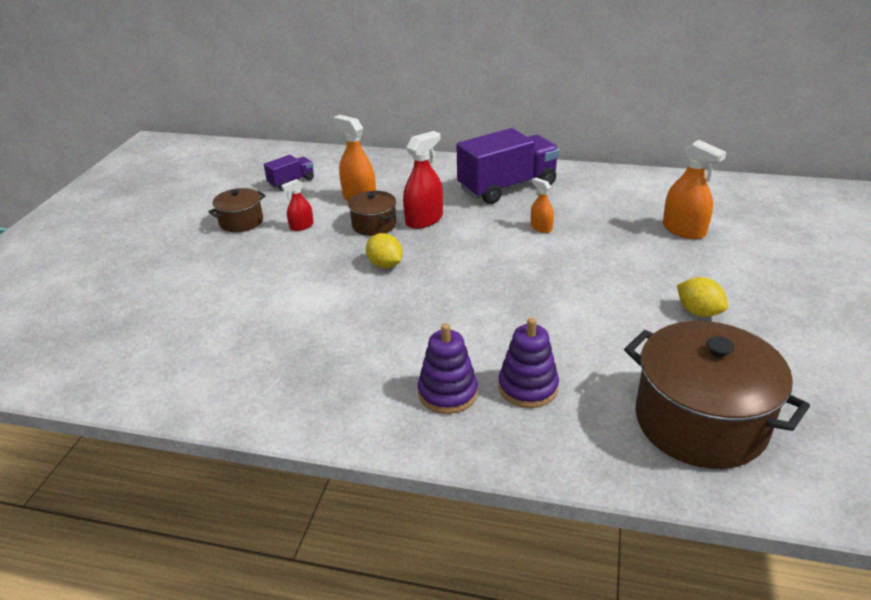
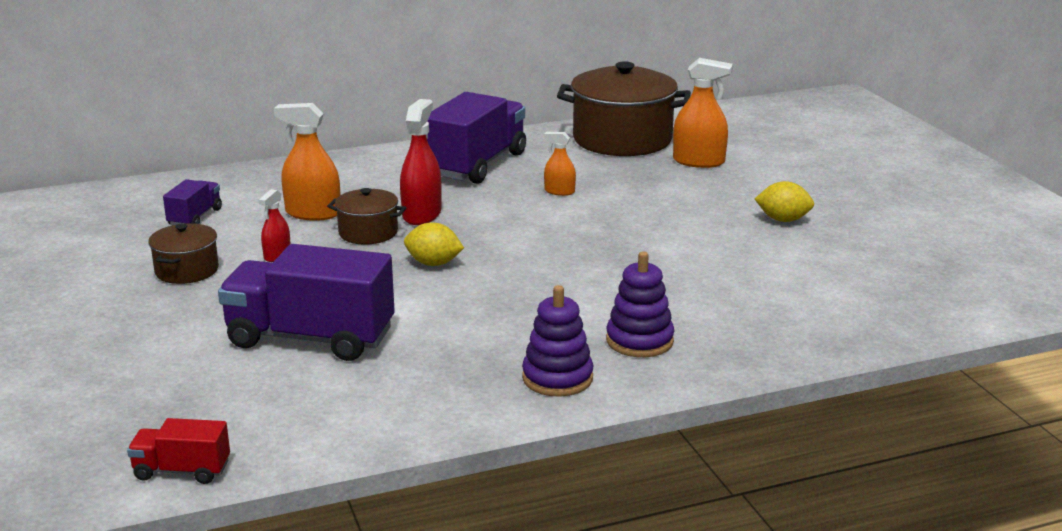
camera: 35 degrees left, 10 degrees down
(60, 380) = (182, 470): none -> red truck
(244, 301) = (310, 338): none -> purple truck
(528, 387) = (706, 314): purple stacking toy -> purple stacking toy (557, 378)
(700, 421) = (869, 293): brown pot -> brown pot (622, 139)

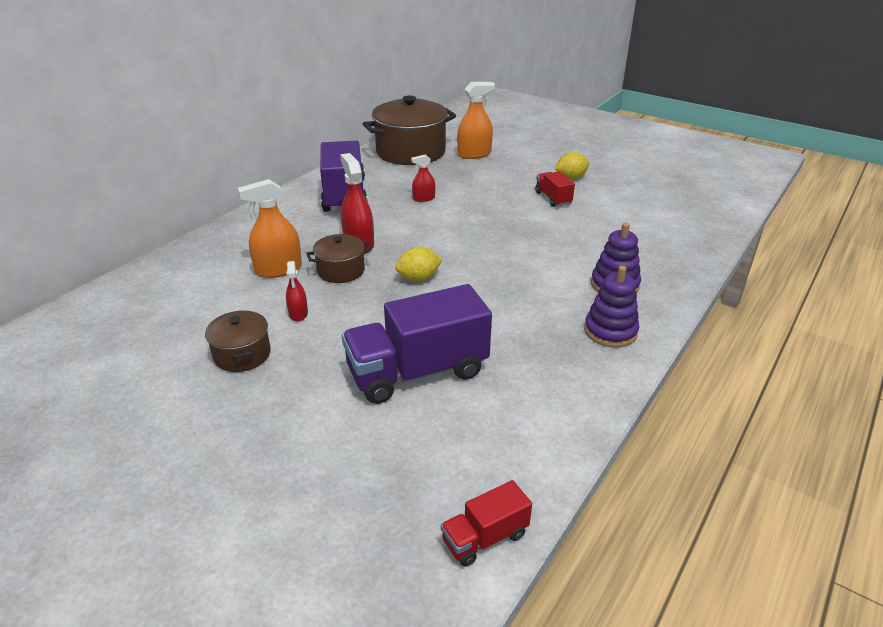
camera: 35 degrees left, 10 degrees up
(195, 217) = (186, 305): purple truck -> none
(559, 191) = (423, 198): orange spray bottle -> red spray bottle
(719, 235) = (553, 198): none -> red truck

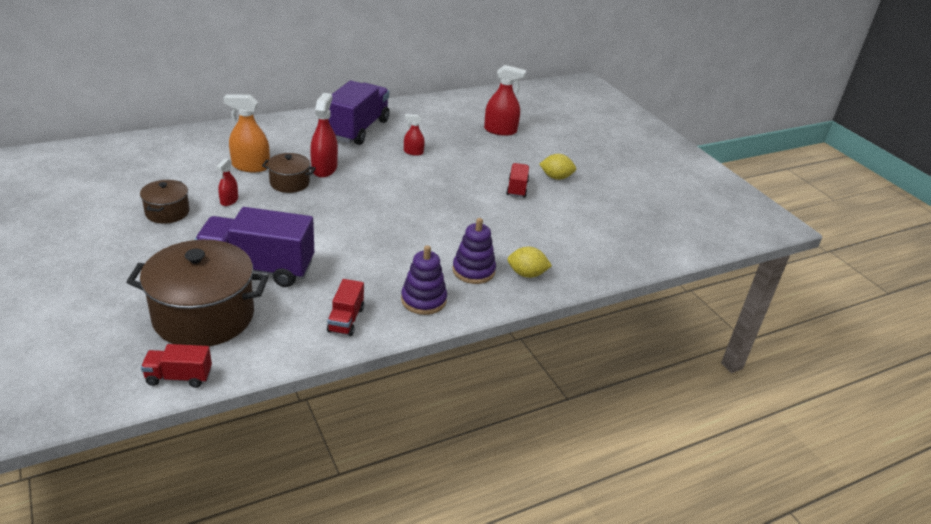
camera: 25 degrees right, 0 degrees up
(410, 152) = (450, 112): brown pot -> brown pot (204, 316)
(418, 278) = (335, 208): yellow lemon -> yellow lemon (526, 274)
(474, 154) = (500, 130): orange spray bottle -> red spray bottle
(569, 384) = (346, 320): none -> red truck

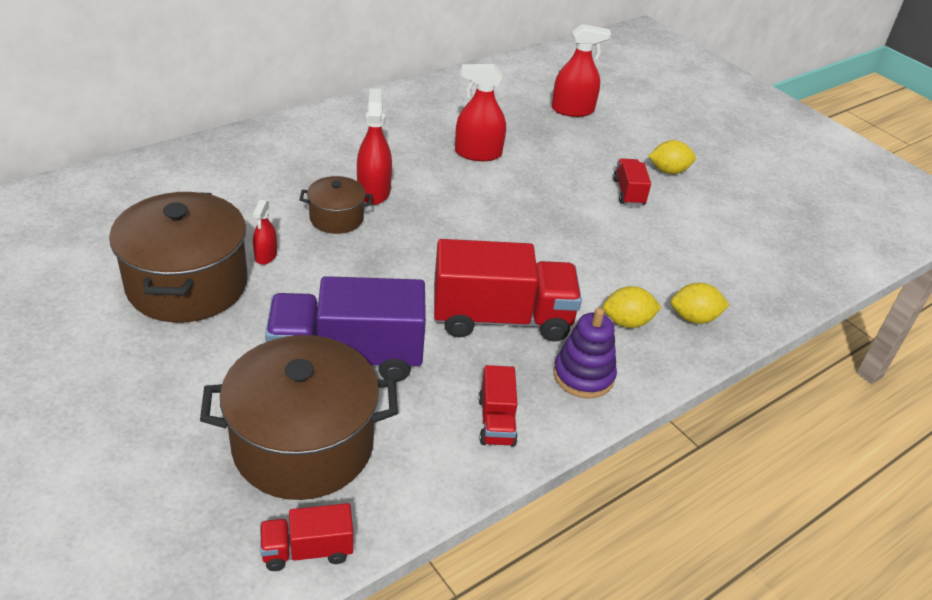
camera: 10 degrees left, 5 degrees up
(167, 212) = (187, 284): brown pot -> brown pot, size x1.97
(250, 166) = (274, 198): orange spray bottle -> none
(357, 129) = (393, 127): purple truck -> none
(380, 258) = (501, 318): none -> red truck
(413, 152) = (478, 153): red spray bottle -> red spray bottle, size x1.76
(473, 271) = (627, 322): purple stacking toy -> yellow lemon

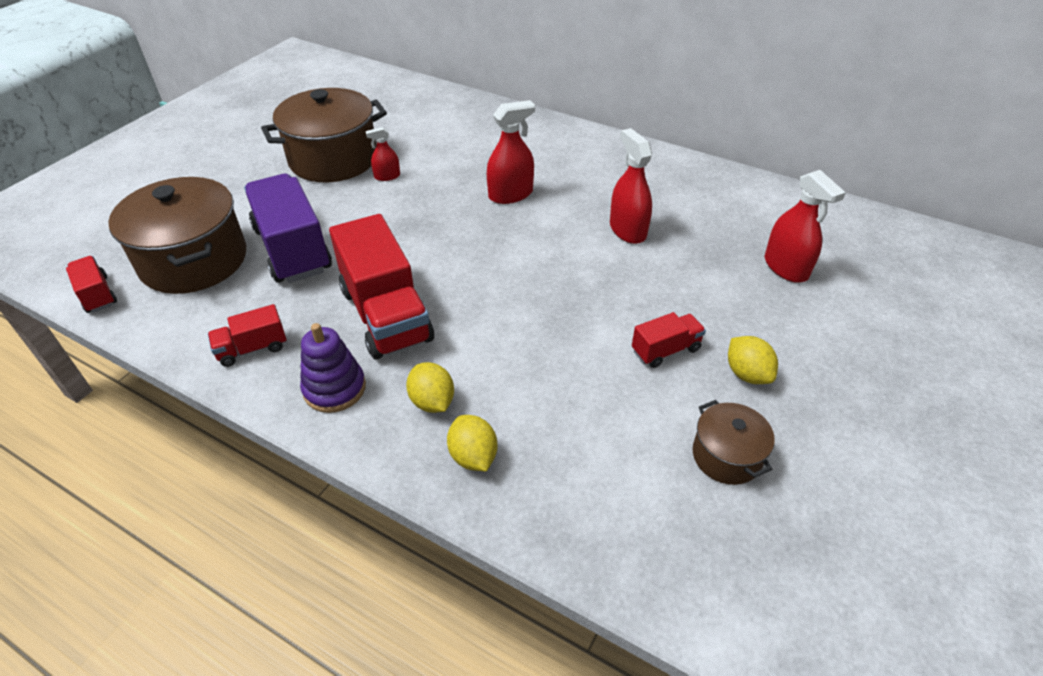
camera: 70 degrees right, 5 degrees up
(336, 218) = (457, 190): brown pot -> brown pot (726, 456)

